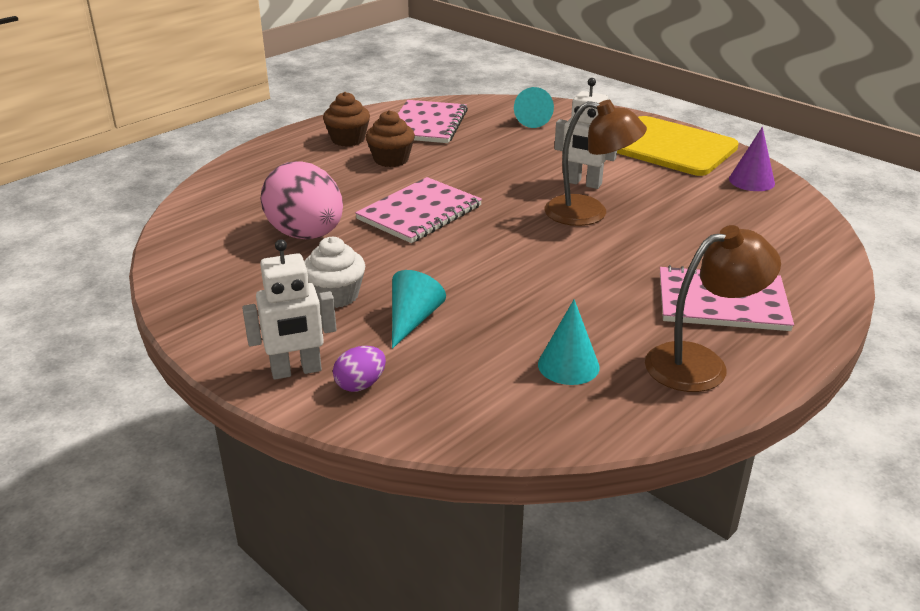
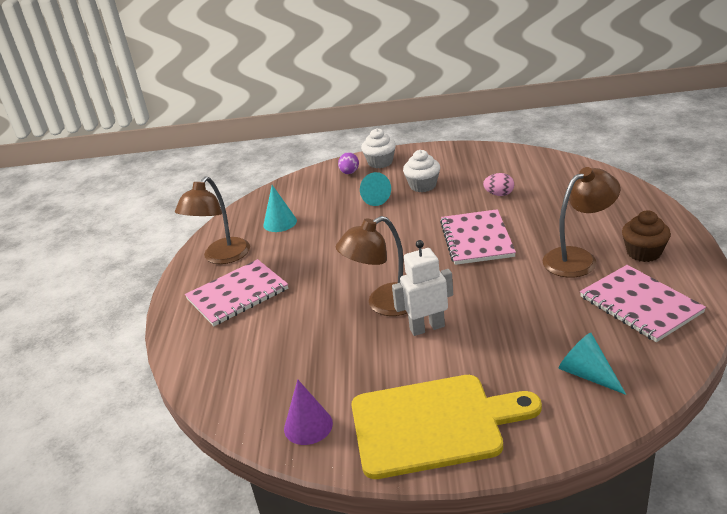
camera: 140 degrees right, 0 degrees up
(296, 371) = (380, 162): white robot -> white cupcake
(306, 235) = (499, 194): pink egg -> pink egg, size x0.45
(391, 159) = (578, 258): brown cupcake -> brown lamp

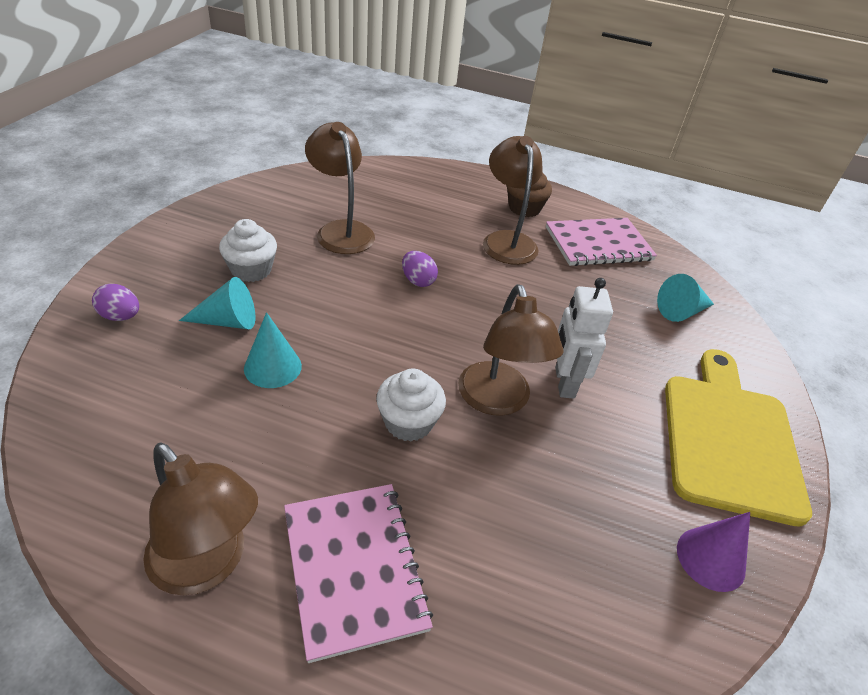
camera: 80 degrees left, 10 degrees up
(280, 222) = (177, 444): turquoise cone -> turquoise cone (273, 367)
(380, 162) = (134, 279): white cupcake -> white cupcake (408, 422)
(477, 239) = (418, 281): pink notebook -> purple egg
(499, 194) = (341, 230): pink egg -> brown lamp

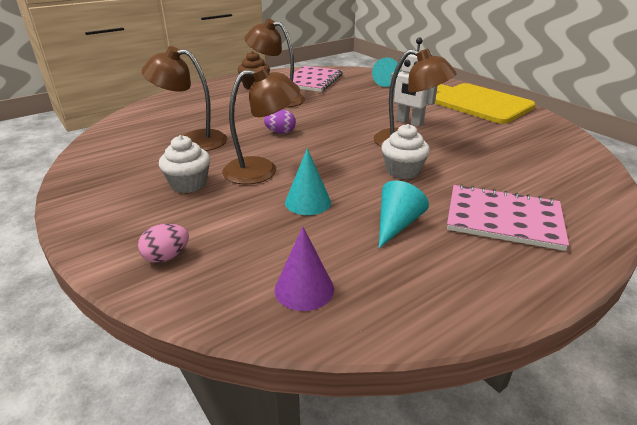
camera: 50 degrees left, 10 degrees down
(120, 316) = (166, 257): purple egg -> pink egg
(207, 565) = (473, 272): brown lamp -> brown lamp (262, 170)
(227, 321) = (237, 208): turquoise cone -> turquoise cone (396, 224)
(710, 558) = (542, 130): purple cone -> purple cone (304, 289)

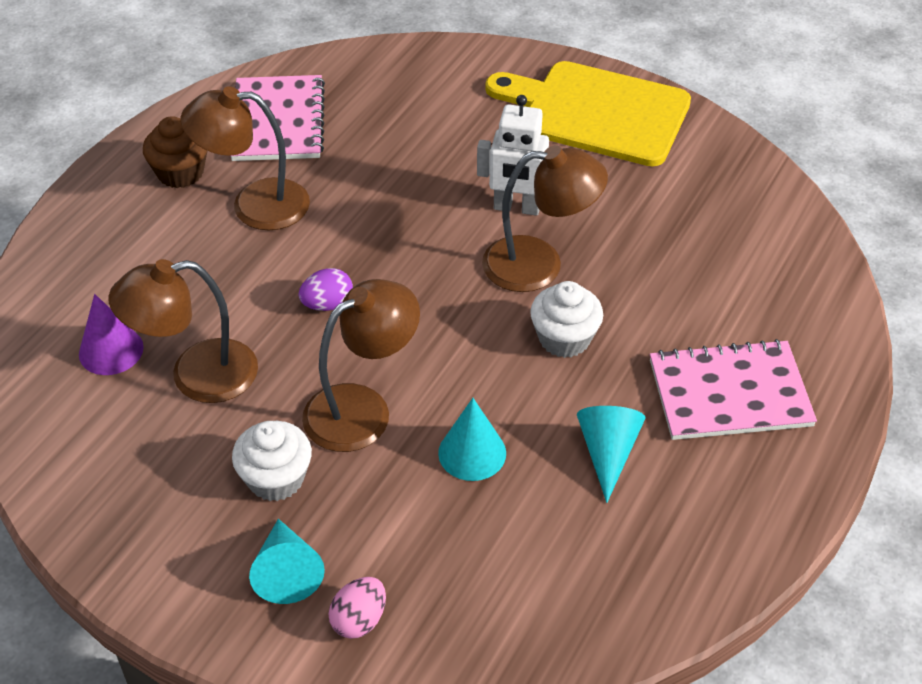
camera: 25 degrees left, 15 degrees up
(304, 289) = (557, 600): purple cone -> purple cone (111, 350)
(385, 82) = (416, 88): turquoise cone -> turquoise cone (287, 571)

